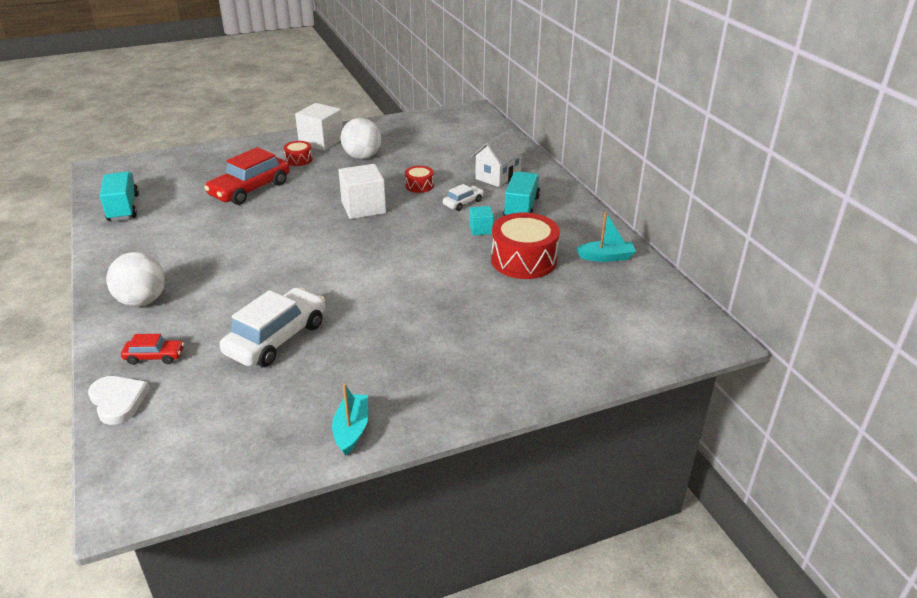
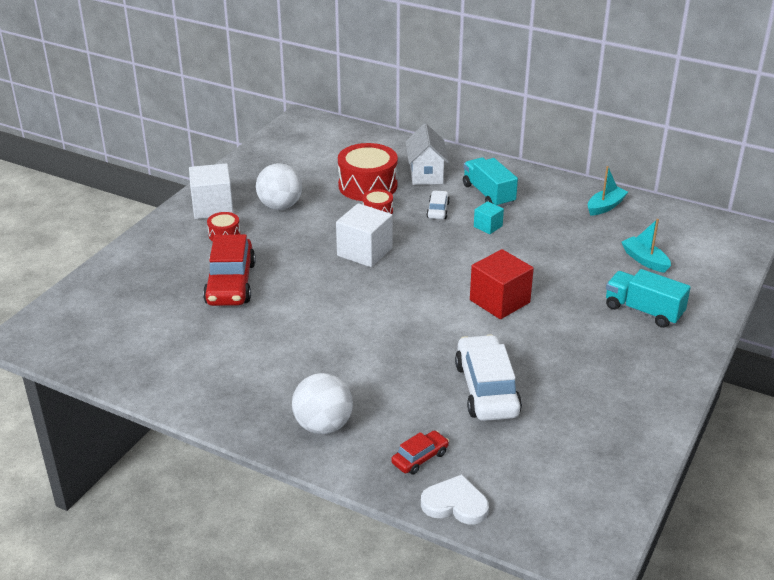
camera: 40 degrees left, 0 degrees up
(123, 208) = (134, 361): turquoise truck -> turquoise truck (643, 311)
(351, 430) = (645, 416): turquoise boat -> turquoise boat (645, 260)
(395, 284) = (499, 301): none -> red cube
(523, 260) = (556, 236): red drum -> red drum (367, 186)

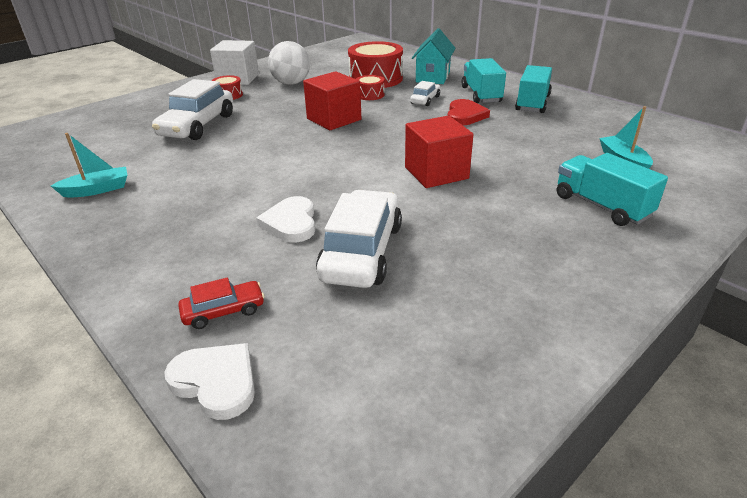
camera: 20 degrees right, 0 degrees up
(230, 283) = (198, 126): red car -> white car
(323, 426) = (154, 253): white ball -> none
(364, 252) = (334, 119): white cube -> red cube
(412, 375) = (291, 223): none -> white heart
(426, 174) = (432, 77): white house -> turquoise house
(488, 226) = (465, 115): turquoise cube -> red heart
(542, 199) = (532, 103): none -> turquoise truck
(605, 206) = (597, 115): turquoise boat -> turquoise boat (97, 190)

